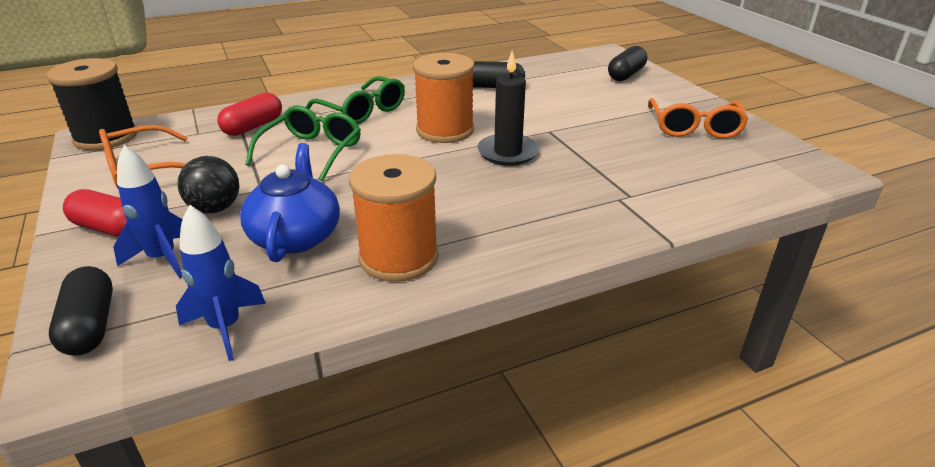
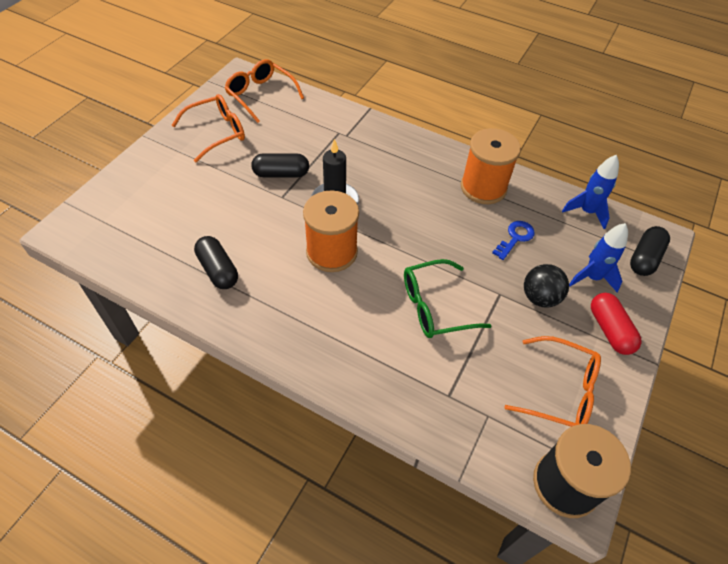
camera: 130 degrees left, 20 degrees up
(253, 127) = (441, 383): red capsule -> none
(296, 236) = (515, 238): blue teapot -> blue key
(362, 111) = (344, 328): green glasses -> none
(626, 75) = (124, 197): black capsule -> black capsule (281, 174)
(760, 170) = (261, 95): none -> orange glasses

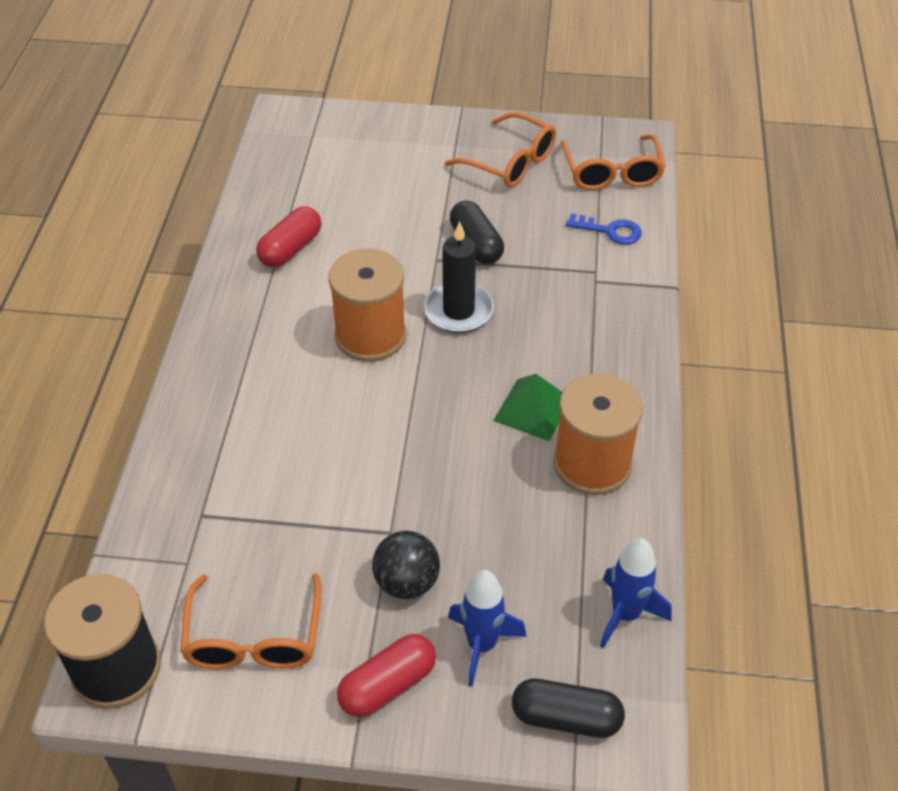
camera: 70 degrees right, 5 degrees down
(218, 270) = (290, 249): black capsule -> red capsule
(261, 95) = (612, 172): orange glasses -> orange glasses turned 150 degrees clockwise
(432, 197) = (533, 409): none -> green pyramid
(435, 306) = (333, 465): green glasses -> none
(515, 238) = (508, 527): blue key -> blue key (610, 231)

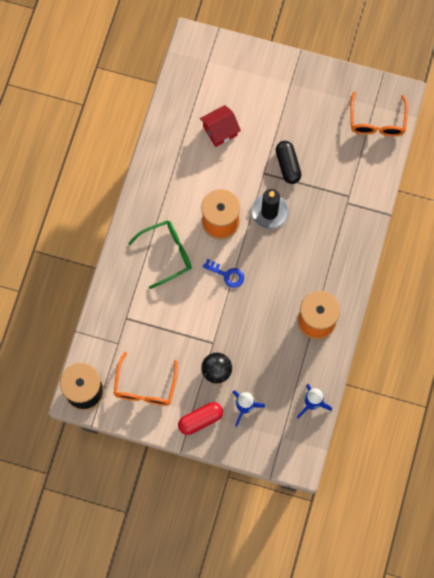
camera: 10 degrees right, 25 degrees up
(273, 397) = (166, 254): none -> green glasses
(290, 249) = (185, 152): red capsule -> none
(347, 215) = (220, 131): none -> red house
(509, 162) = (319, 103): orange glasses -> none
(533, 409) = (295, 283): green pyramid -> none
(566, 718) = (274, 448): black capsule -> none
(610, 231) = (364, 167): blue key -> blue key (227, 274)

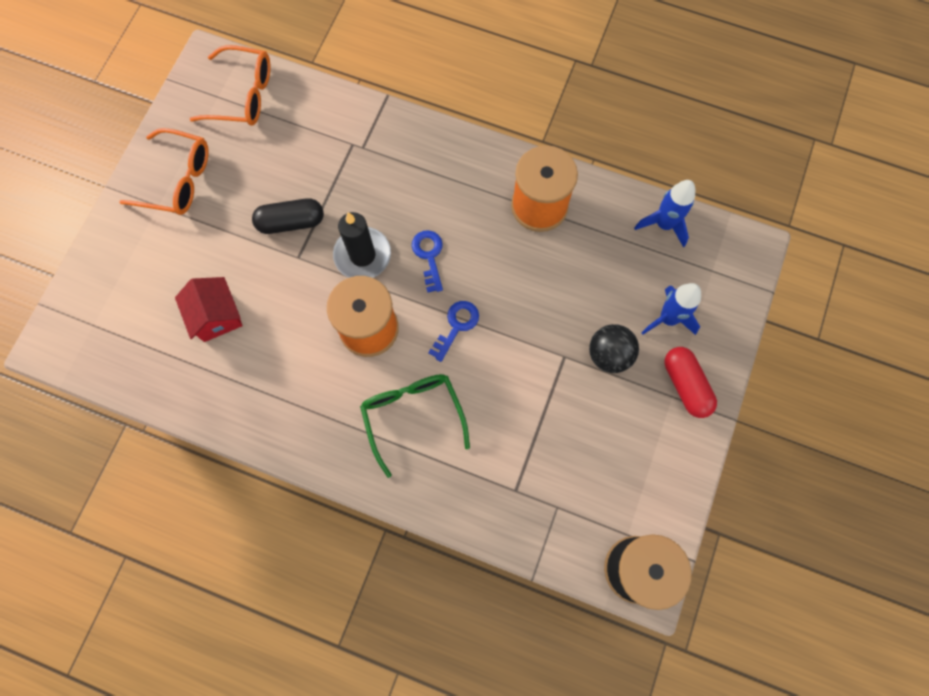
camera: 85 degrees left, 0 degrees up
(145, 386) = (631, 467): orange glasses -> orange glasses (177, 180)
(273, 253) = (429, 256): none -> blue key

